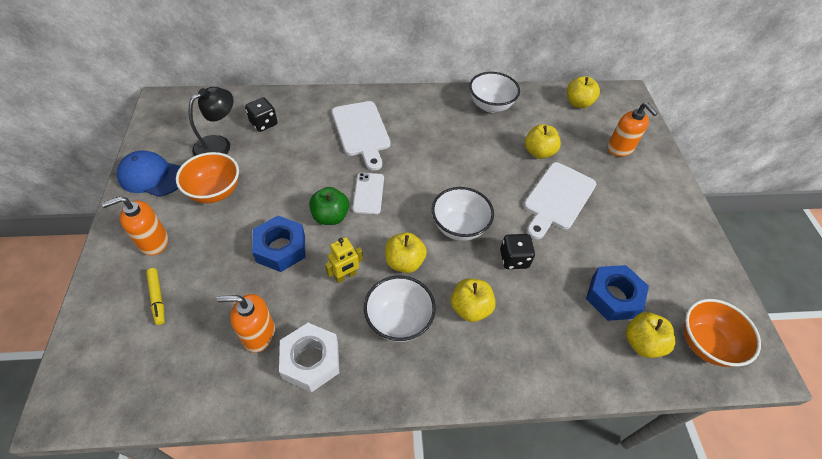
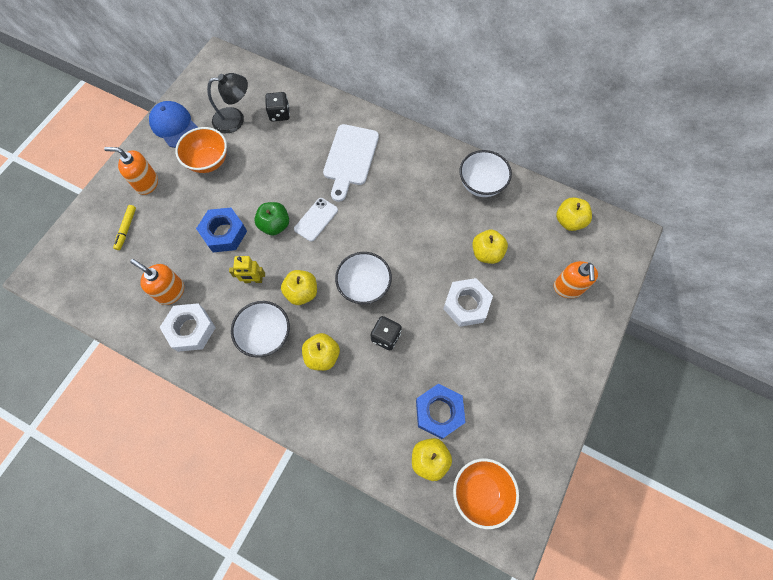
camera: 35 degrees right, 15 degrees up
(557, 198) = (466, 305): white cutting board -> white nut

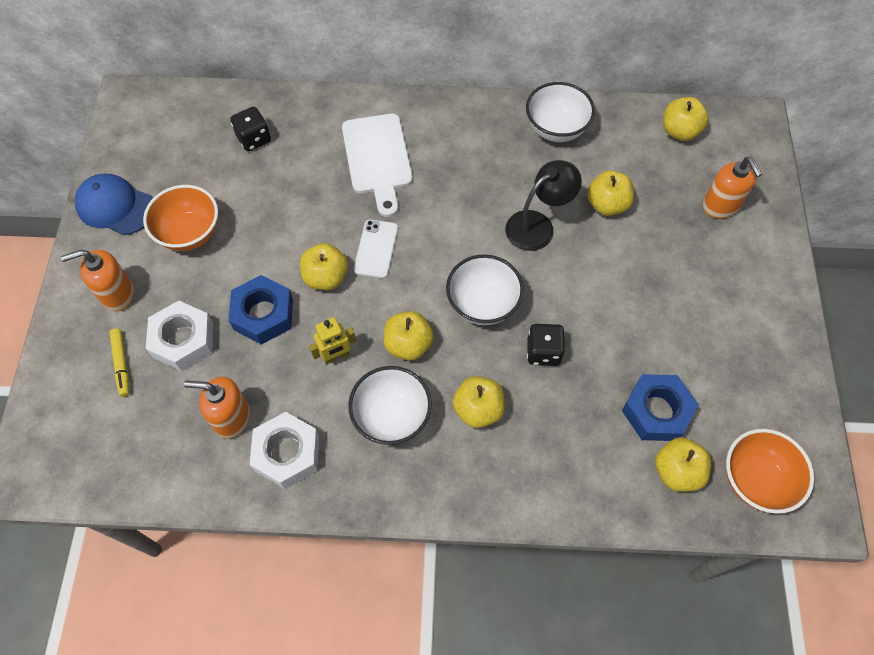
camera: 25 degrees left, 5 degrees down
(235, 119) = (197, 167): black lamp -> black lamp (538, 225)
(275, 225) = (326, 277): green apple -> yellow apple
(466, 305) = (617, 274): white nut -> white nut (183, 340)

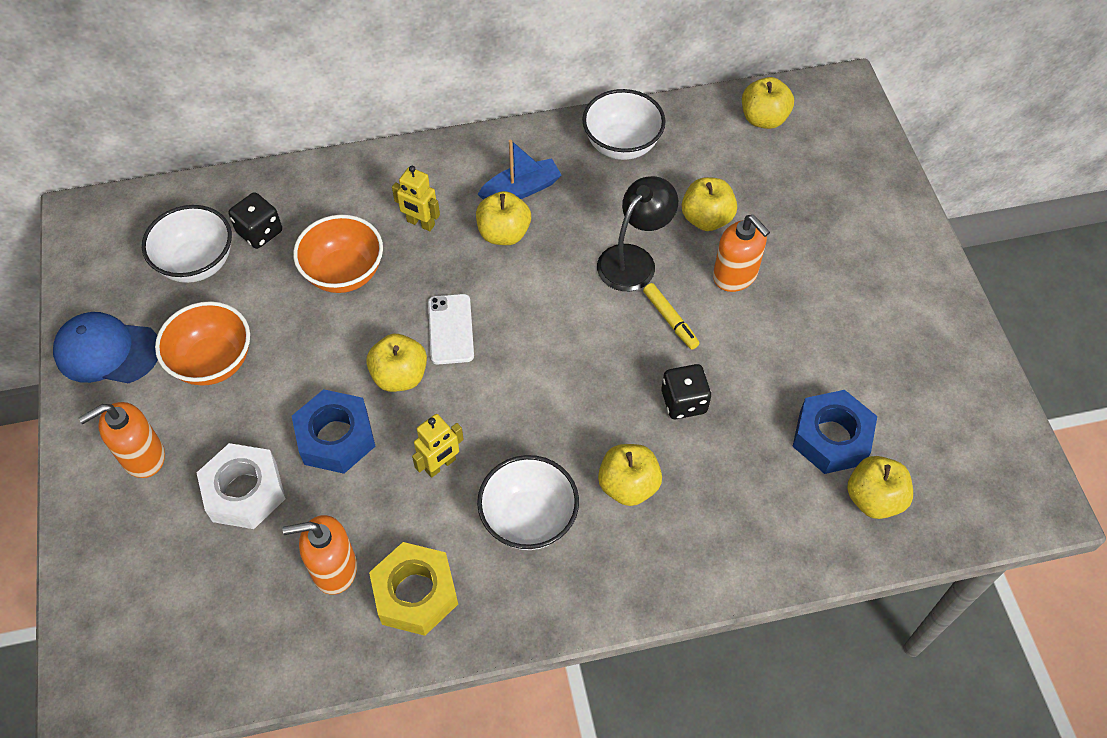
camera: 15 degrees left, 5 degrees down
(122, 364) = (174, 539): yellow marker -> yellow marker (670, 320)
(287, 453) = (415, 593): white nut -> yellow nut
(378, 158) = (420, 223): white cutting board -> yellow robot
(408, 344) = (523, 431): yellow apple -> yellow apple (504, 233)
(464, 148) = (521, 189): none -> blue boat
(483, 304) = (597, 364): white bowl -> white bowl (197, 263)
(720, 206) = (834, 193): orange soap dispenser -> orange soap dispenser (735, 275)
(755, 480) = (962, 486): orange bowl -> orange bowl (344, 273)

